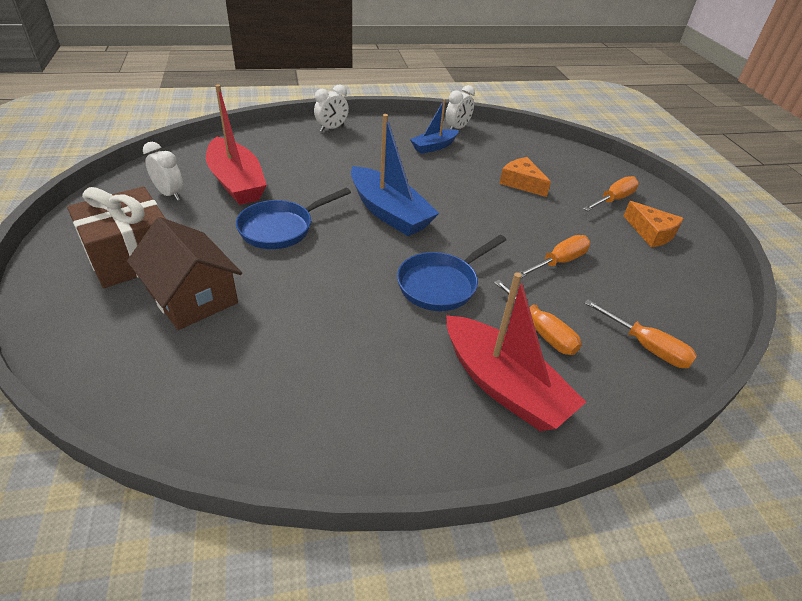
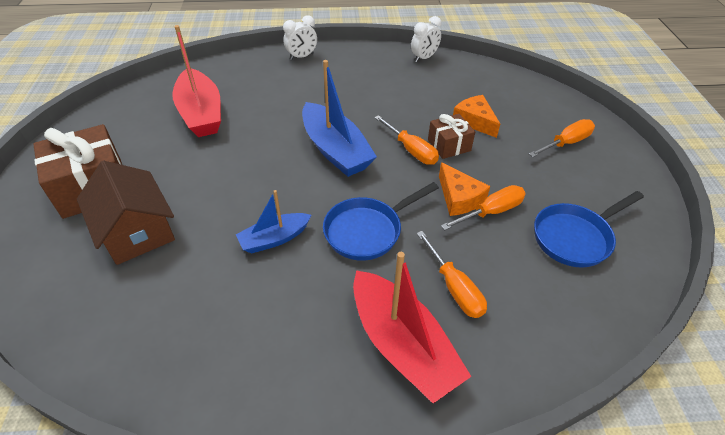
camera: 10 degrees right, 5 degrees up
(170, 194) = (139, 124): white clock -> none
(281, 228) = (230, 163): blue pan -> blue pan (575, 237)
(434, 147) = (396, 78): blue boat -> blue boat (274, 239)
(502, 205) = (449, 145): none -> brown gift
(645, 346) = (558, 312): orange screwdriver -> orange screwdriver (411, 150)
(651, 232) = (597, 182): orange cheese -> orange cheese (459, 198)

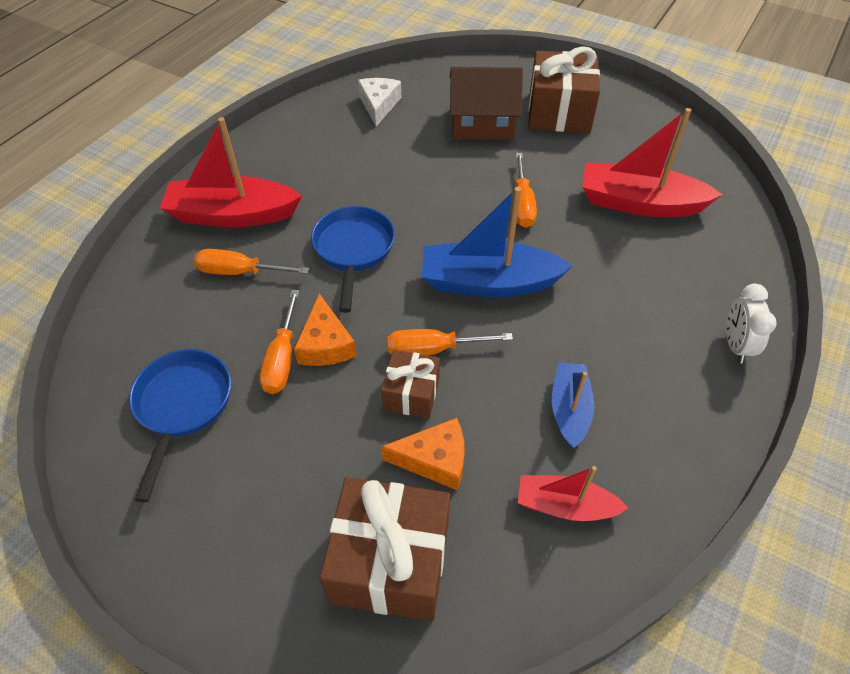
camera: 125 degrees right, 5 degrees up
(141, 331) = (379, 105): none -> white cheese
(274, 239) = (401, 190): blue boat -> blue boat (569, 409)
(424, 58) = (649, 513): white clock -> none
(448, 78) = (565, 506): none -> red boat
(459, 198) = (325, 344): orange cheese -> orange cheese turned 105 degrees counterclockwise
(535, 113) = (390, 562): none -> brown gift
(566, 143) = (300, 542): orange screwdriver -> orange screwdriver (522, 204)

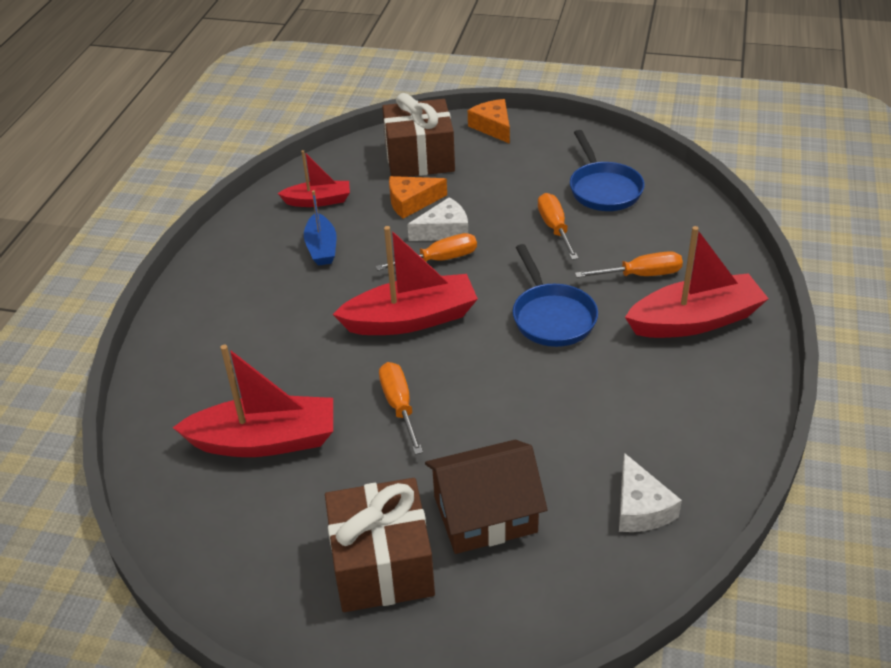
camera: 165 degrees right, 10 degrees down
(325, 344) = (528, 244): orange cheese -> orange cheese (493, 127)
(411, 393) = (444, 230): brown gift -> white cheese
(488, 282) = (411, 319): blue boat -> red boat
(735, 345) = (182, 320): white clock -> none

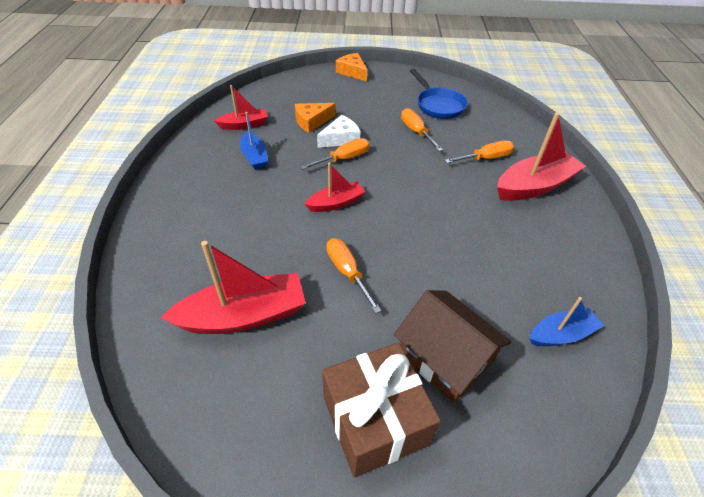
camera: 15 degrees left, 5 degrees up
(411, 319) = (336, 203): red boat -> red boat, size x0.58
(419, 158) = (309, 93): brown gift -> none
(485, 514) = (445, 357): brown house -> brown house turned 75 degrees clockwise
(551, 316) = (437, 192): blue pan -> none
(640, 507) = (561, 334): white cheese -> blue boat

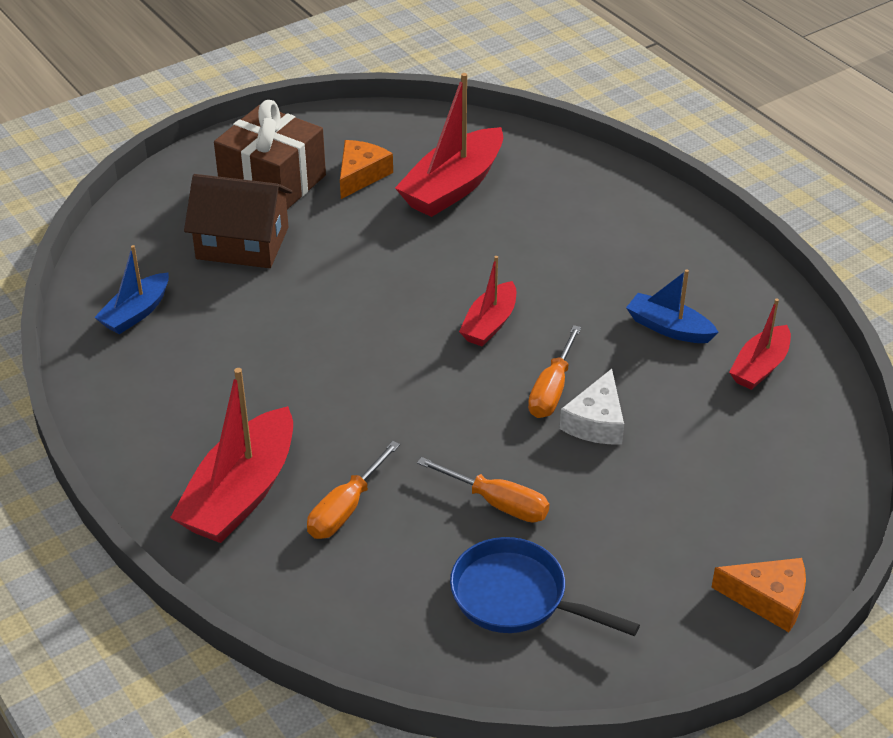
camera: 145 degrees right, 5 degrees down
(312, 121) = (677, 429): orange cheese -> orange cheese (361, 175)
(347, 272) = (396, 262): orange screwdriver -> none

